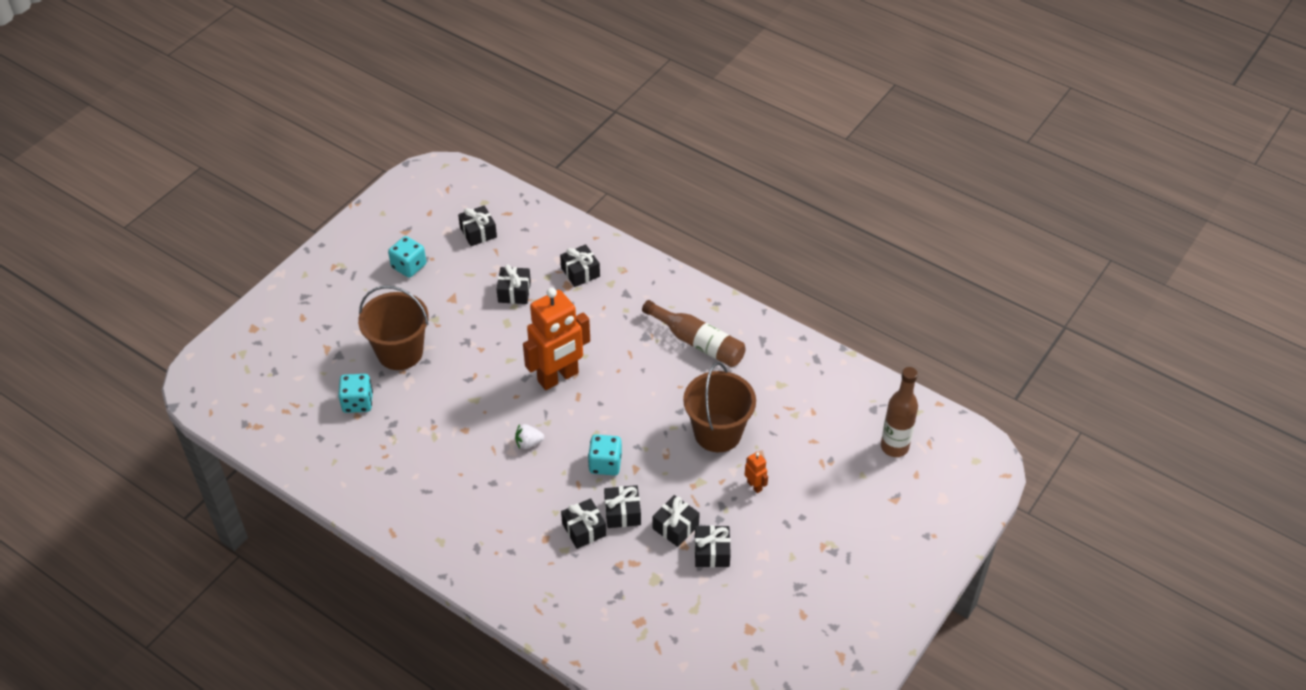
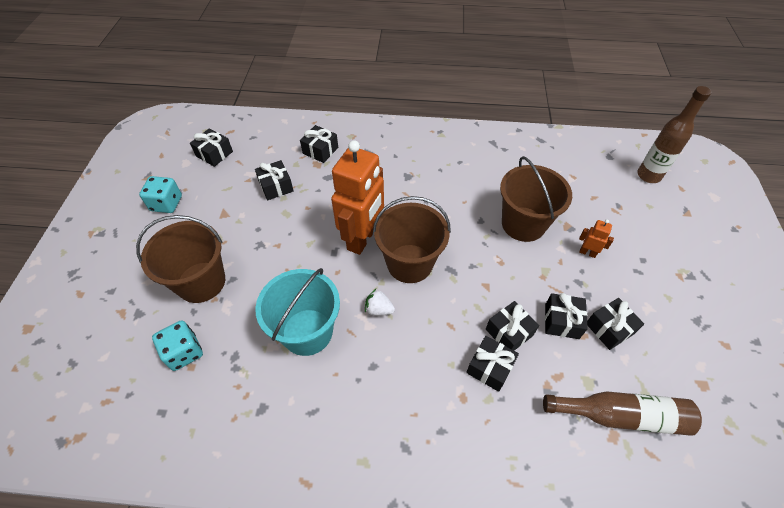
camera: 30 degrees left, 5 degrees up
(459, 432) = (307, 332): none -> turquoise bucket
(528, 443) = (379, 309): white strawberry -> white strawberry turned 60 degrees clockwise
(583, 418) = (409, 263): none -> brown bucket
(605, 464) = (459, 294): turquoise dice -> none
(698, 342) = (450, 164): brown bottle -> brown bottle (621, 416)

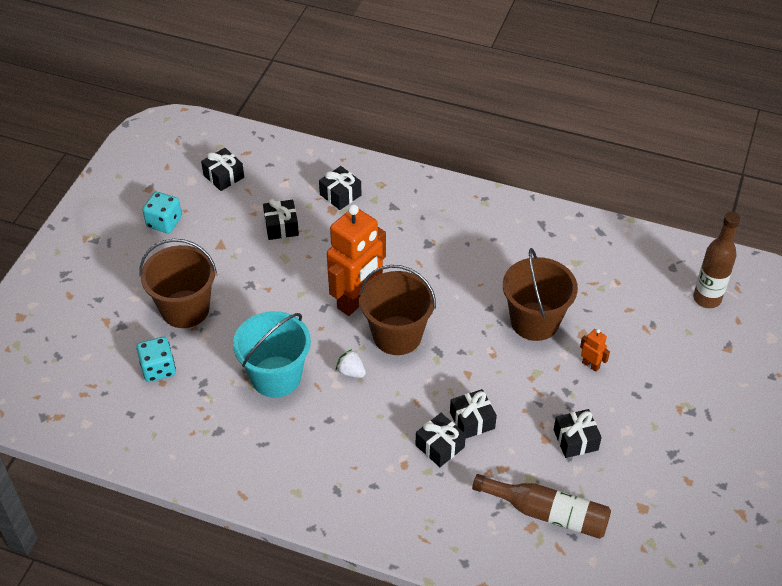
camera: 15 degrees right, 5 degrees down
(561, 321) = (530, 423): black gift -> none

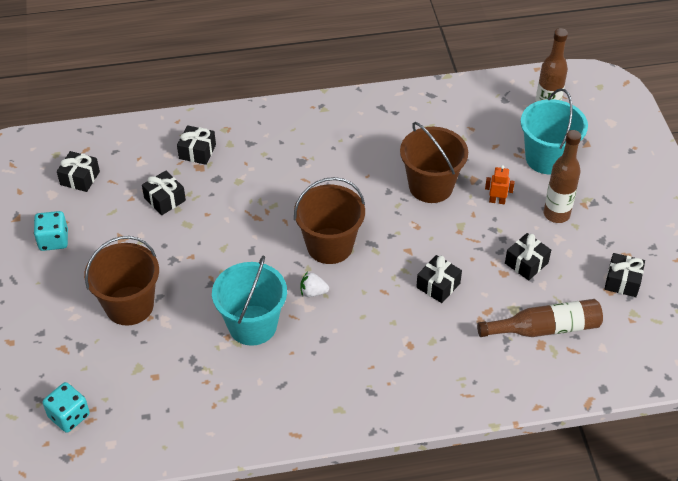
camera: 30 degrees left, 0 degrees up
(158, 369) = (143, 367): turquoise dice -> turquoise dice (69, 416)
(356, 300) = (275, 232): orange robot -> none
(440, 446) = (427, 317): black gift -> black gift (622, 281)
(642, 405) = (556, 214): none -> brown bottle
(674, 345) = (547, 158): none -> turquoise bucket

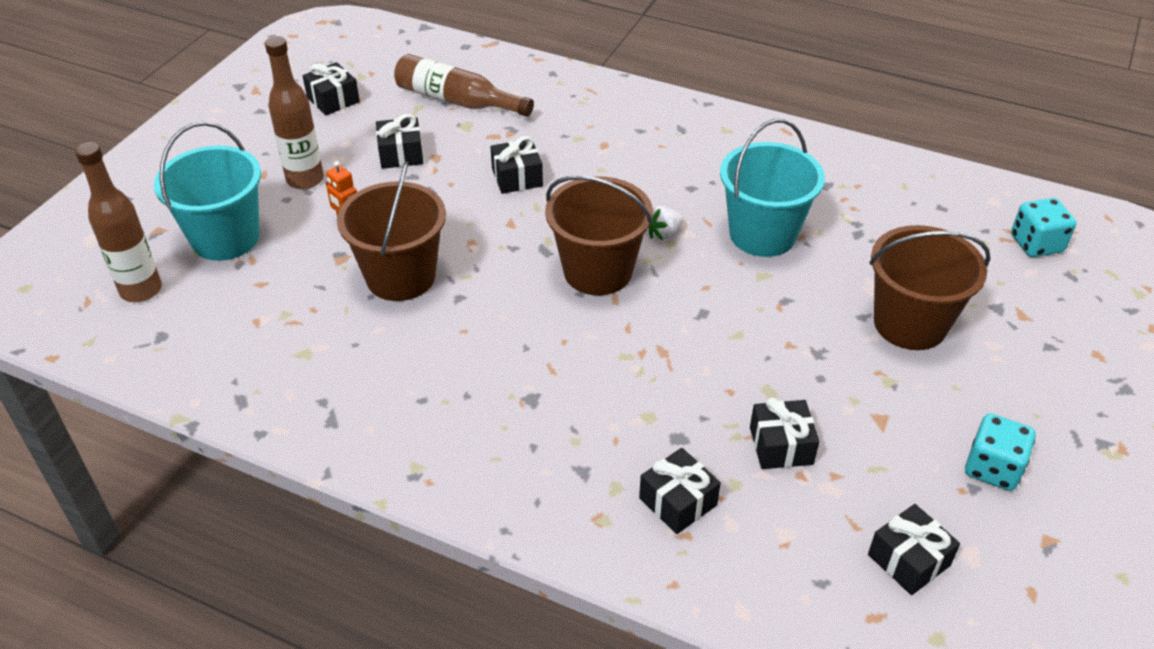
camera: 145 degrees left, 5 degrees down
(313, 292) = (663, 234): white strawberry -> white strawberry turned 105 degrees clockwise

